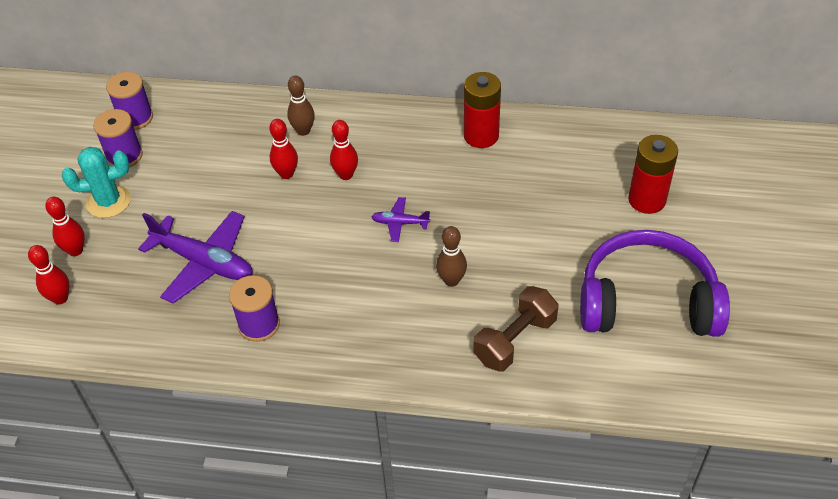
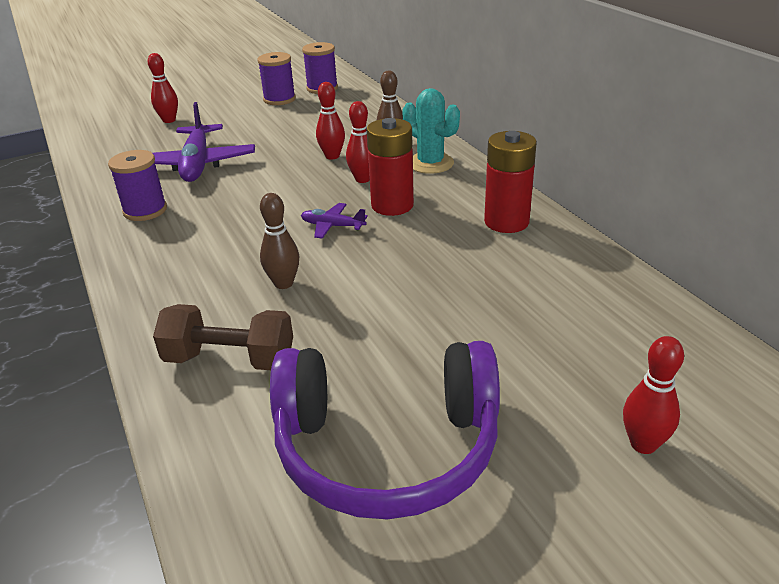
camera: 55 degrees right, 15 degrees down
(60, 298) = (118, 133): red bowling pin -> red bowling pin (643, 444)
(108, 202) = (228, 112): turquoise cactus -> turquoise cactus (430, 163)
(400, 223) = (332, 226): purple plane -> purple plane turned 45 degrees counterclockwise
(647, 200) = (567, 374): red battery -> red battery (392, 205)
(647, 301) = (387, 448): purple headphones -> purple headphones turned 120 degrees clockwise

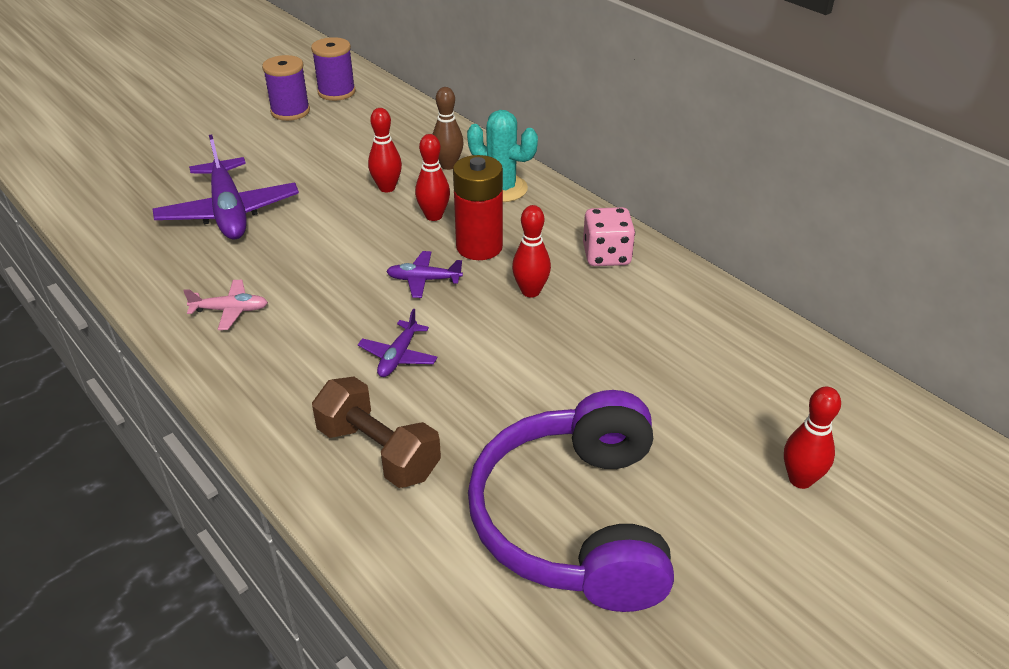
camera: 15 degrees left, 5 degrees up
(145, 210) = (195, 281): purple spool -> none
(162, 234) = (230, 310): none -> pink plane
(169, 120) = (163, 152): red bowling pin -> red bowling pin (530, 291)
(230, 359) = (378, 452): brown dumbbell -> brown dumbbell turned 45 degrees clockwise
(283, 283) = (398, 356): brown bowling pin -> purple plane
(387, 448) = (574, 520): purple headphones -> purple headphones turned 105 degrees clockwise
(506, 222) = (606, 255): red battery -> pink dice

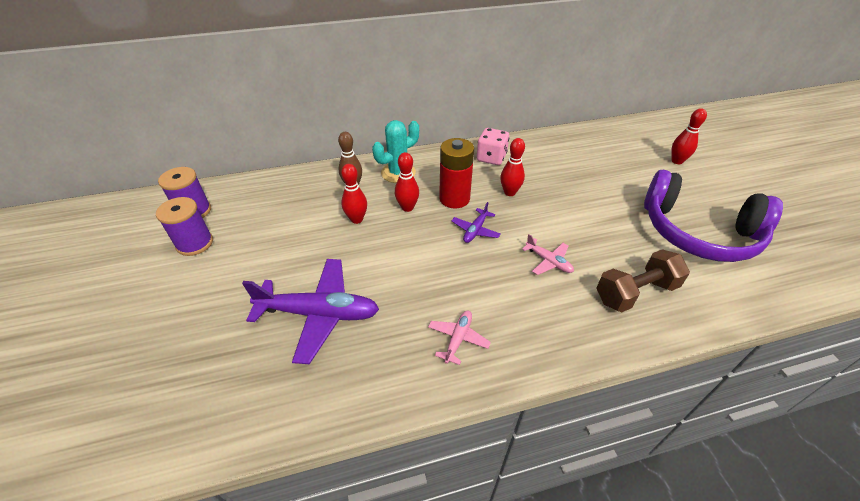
camera: 65 degrees left, 5 degrees up
(398, 356) = (548, 261): purple plane -> pink plane

